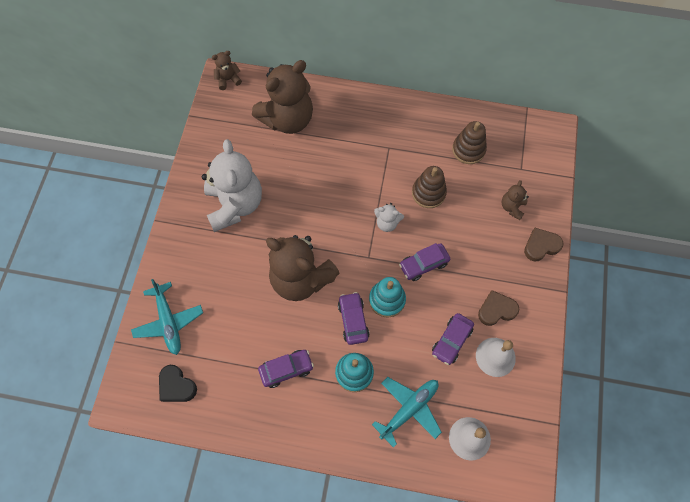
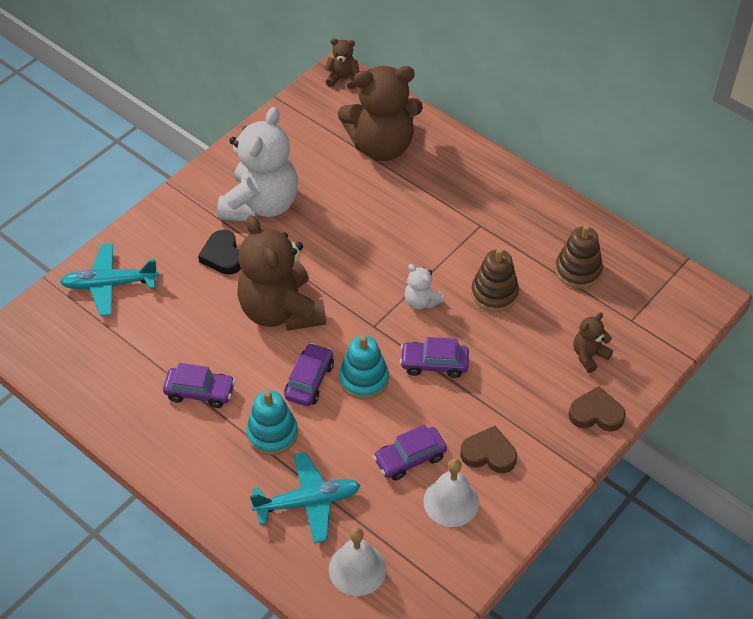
camera: 30 degrees right, 15 degrees down
(168, 322) = (109, 284): turquoise plane -> turquoise plane turned 75 degrees clockwise
(176, 386) = (74, 349): black heart -> black heart (222, 256)

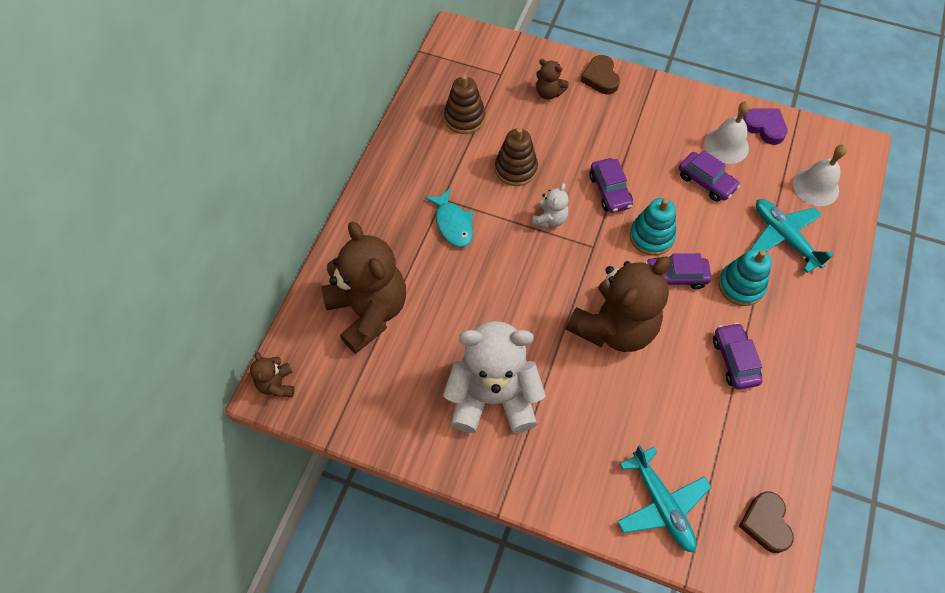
camera: 110 degrees left, 10 degrees up
(222, 256) = (574, 407): black heart -> none
(448, 225) = (453, 223): none -> turquoise fish
(462, 556) = (764, 127): none -> purple heart
(488, 454) = (672, 133): brown heart -> brown heart (765, 523)

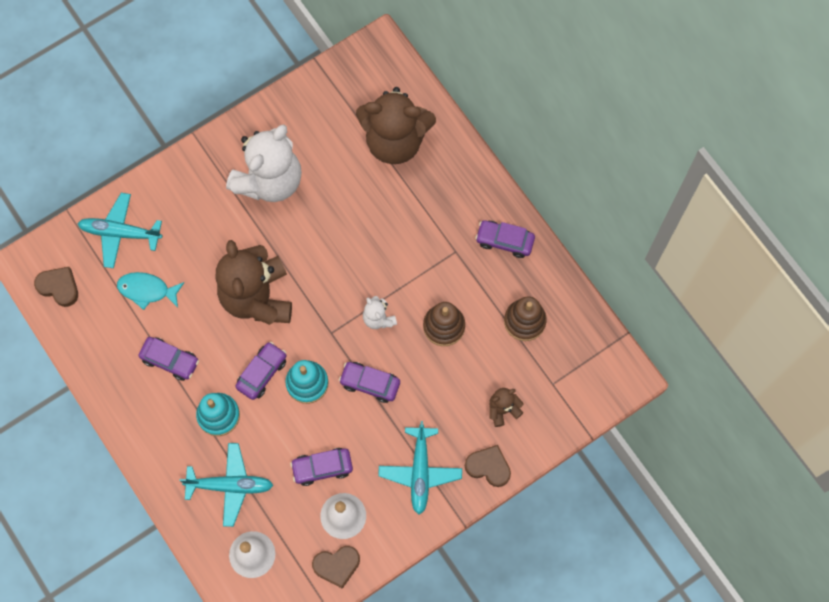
camera: 125 degrees right, 10 degrees up
(277, 384) = (382, 53): brown teddy bear -> none
(404, 169) = (504, 241): none -> purple car
(453, 223) = (427, 244): turquoise fish -> turquoise fish (147, 290)
(645, 117) = (420, 472): none -> turquoise plane
(764, 127) = (337, 565): purple heart -> brown heart

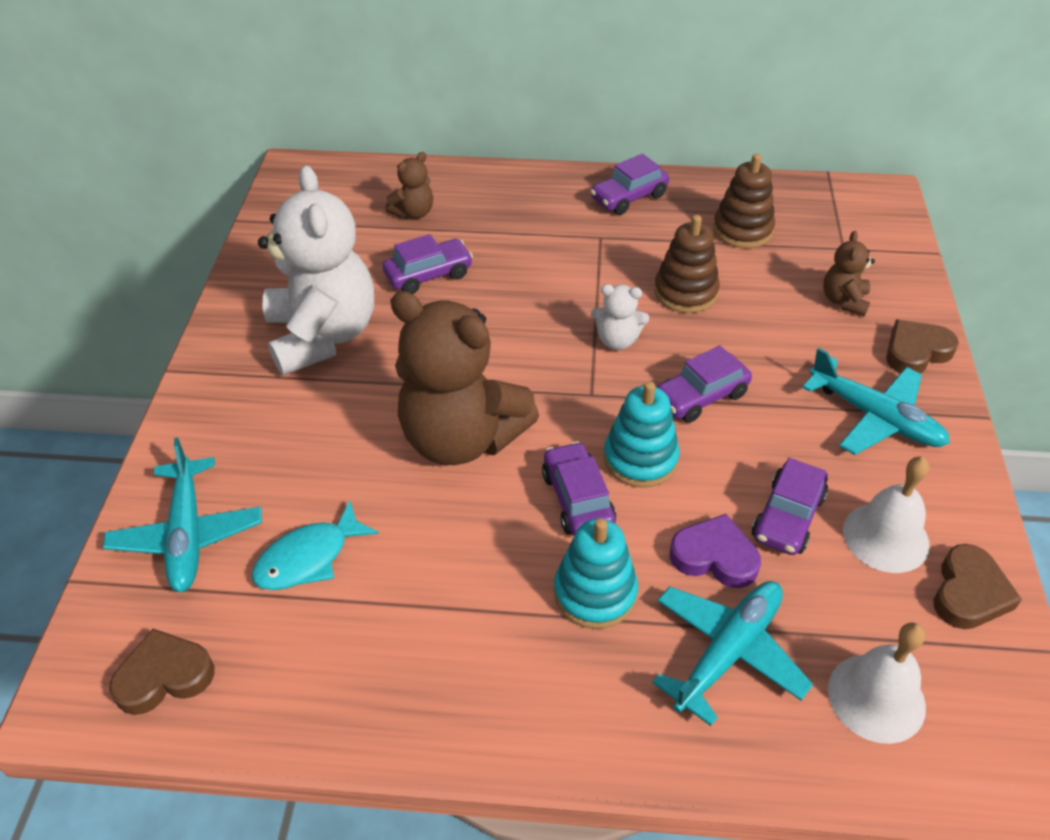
camera: 50 degrees left, 25 degrees down
(120, 233) = (187, 534): turquoise plane -> turquoise plane turned 60 degrees counterclockwise
(170, 360) = (447, 600): purple car -> purple car (428, 275)
(275, 450) = (714, 556): none -> purple heart
(395, 141) = (413, 213): brown teddy bear -> brown teddy bear, size x0.44

